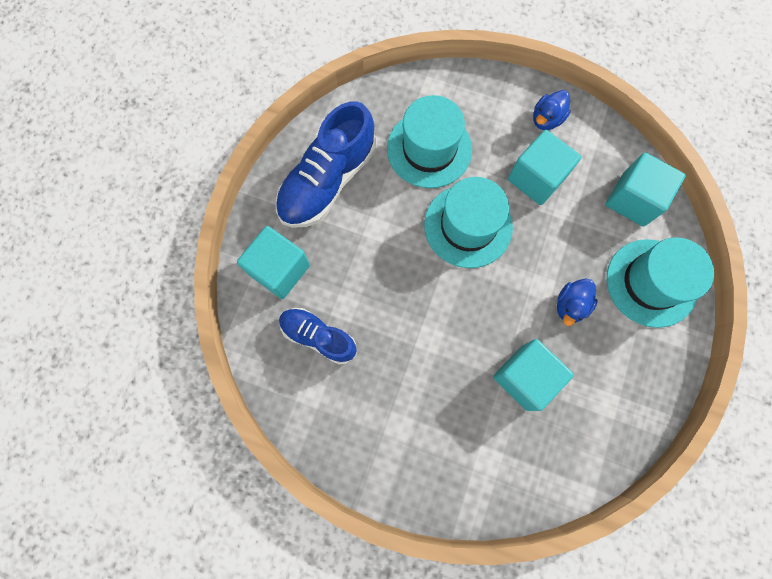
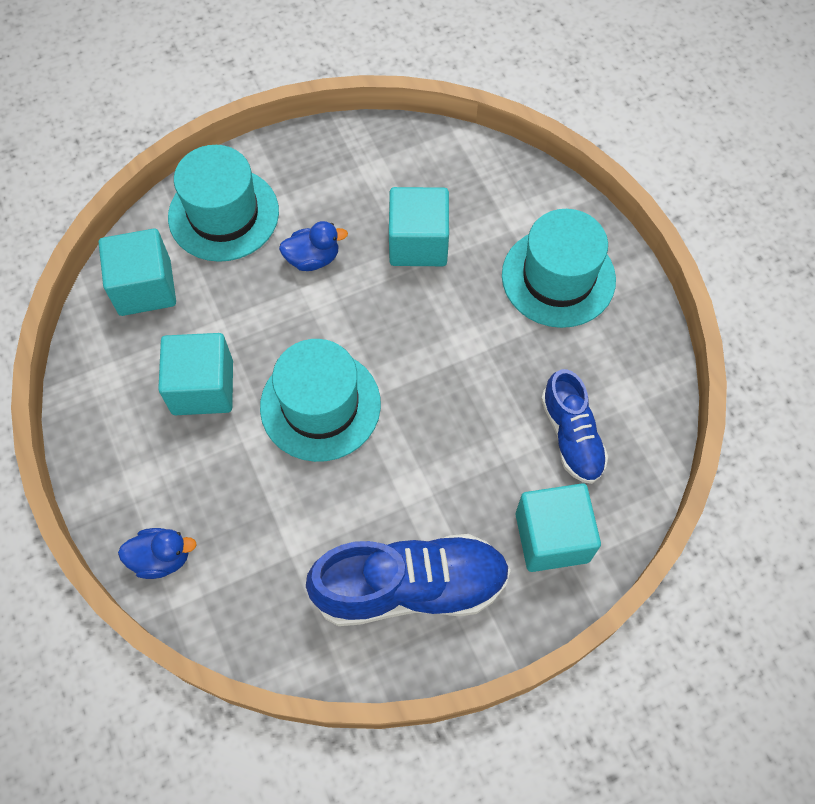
camera: 135 degrees left, 10 degrees down
(429, 149) = (268, 518): turquoise hat -> turquoise hat (558, 277)
(546, 119) = (117, 434): blue duck -> blue duck (162, 558)

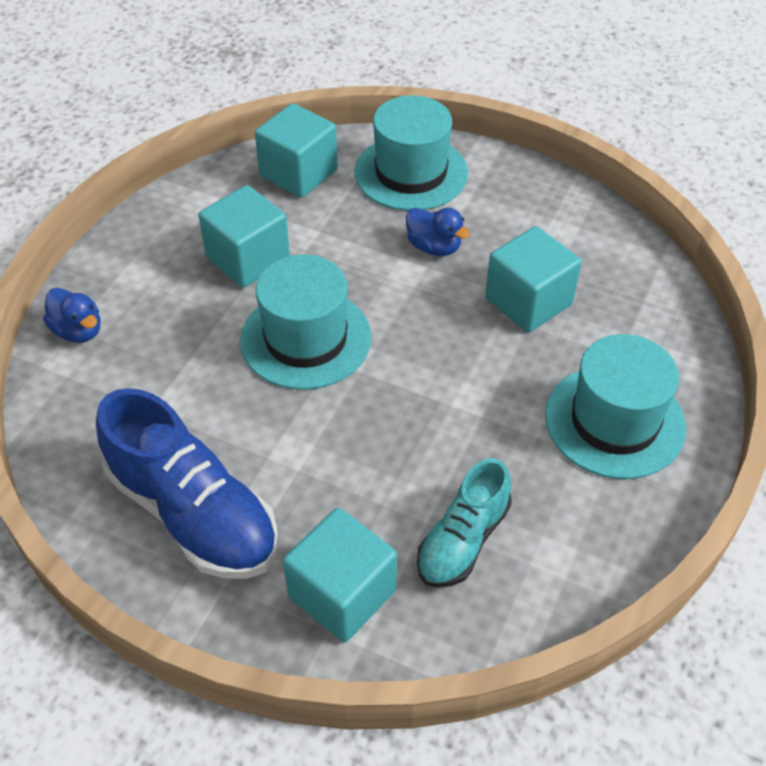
camera: 50 degrees right, 15 degrees down
(571, 436) = (463, 540): blue shoe -> turquoise shoe

